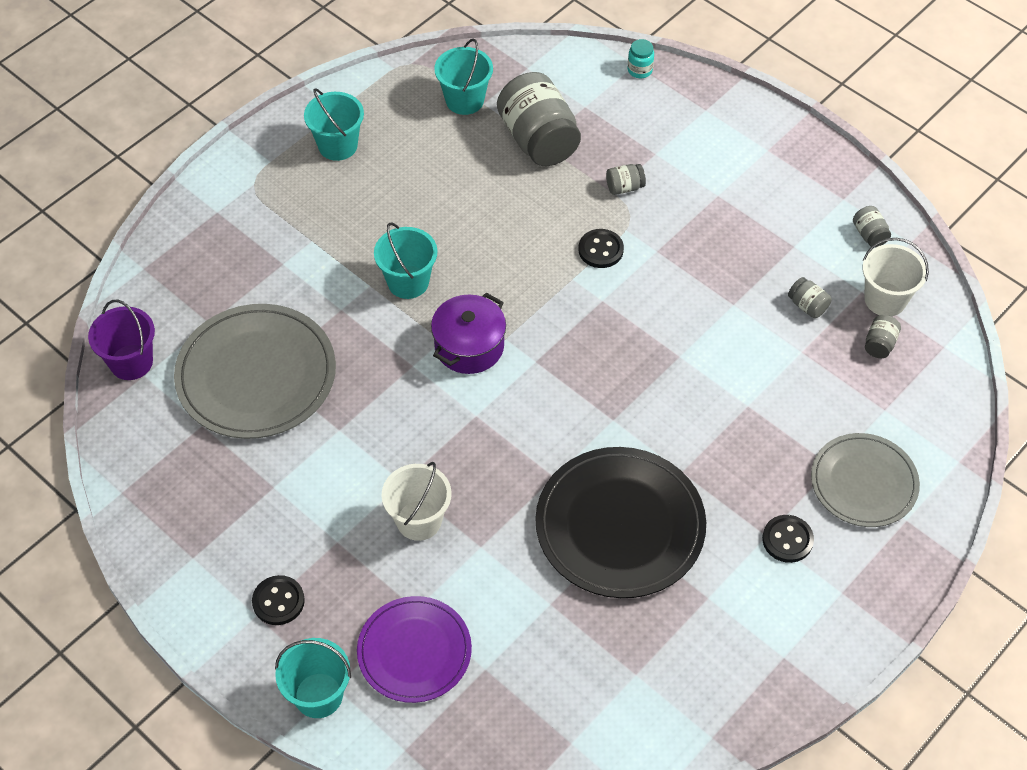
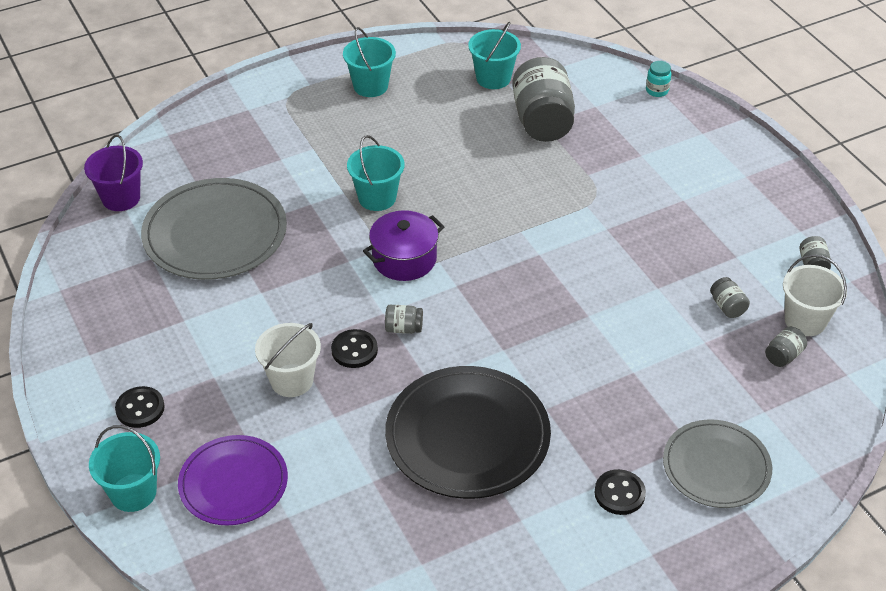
camera: 20 degrees right, 10 degrees down
(600, 250) = (556, 215): black button -> black button (354, 350)
(624, 187) = (601, 174): grey jar -> grey jar (403, 328)

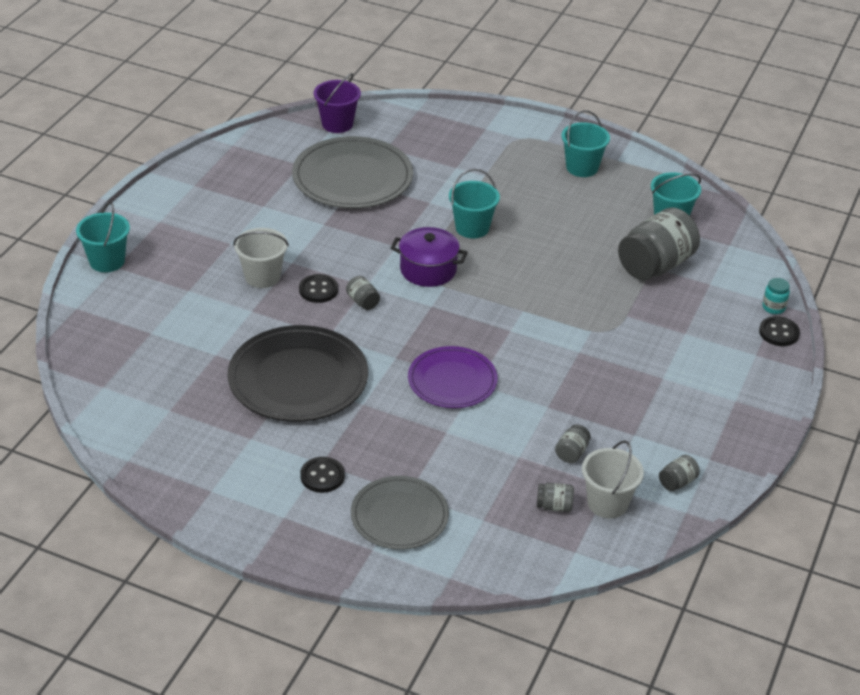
camera: 50 degrees right, 5 degrees down
(140, 408) = (173, 228): black button -> black button (779, 333)
(233, 483) = (154, 297): purple plate -> purple plate (452, 380)

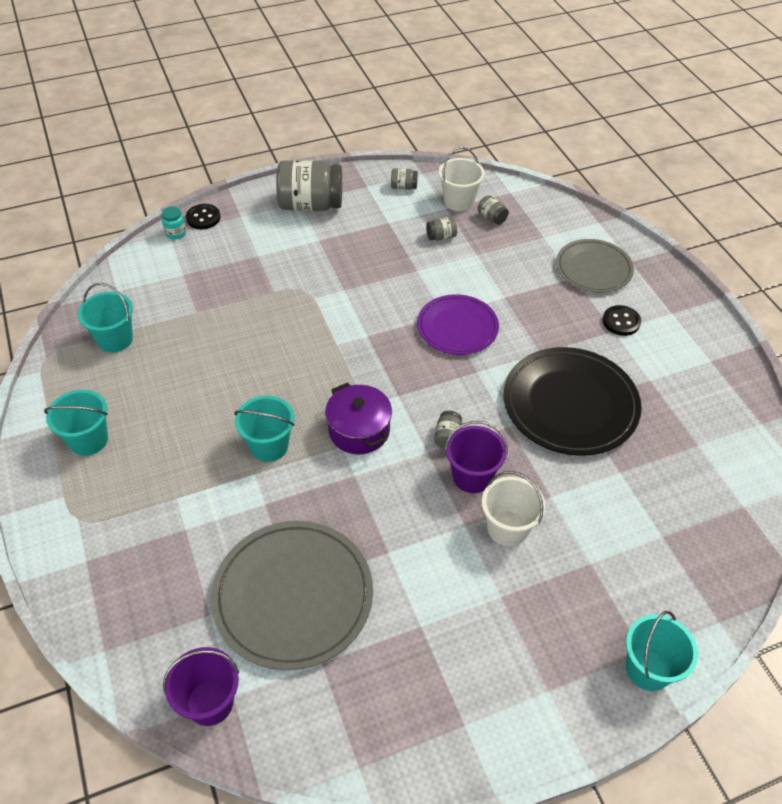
camera: 135 degrees left, 10 degrees up
(318, 290) = (472, 476): black button -> purple bucket
(656, 265) = (192, 312): grey jar -> grey jar (310, 205)

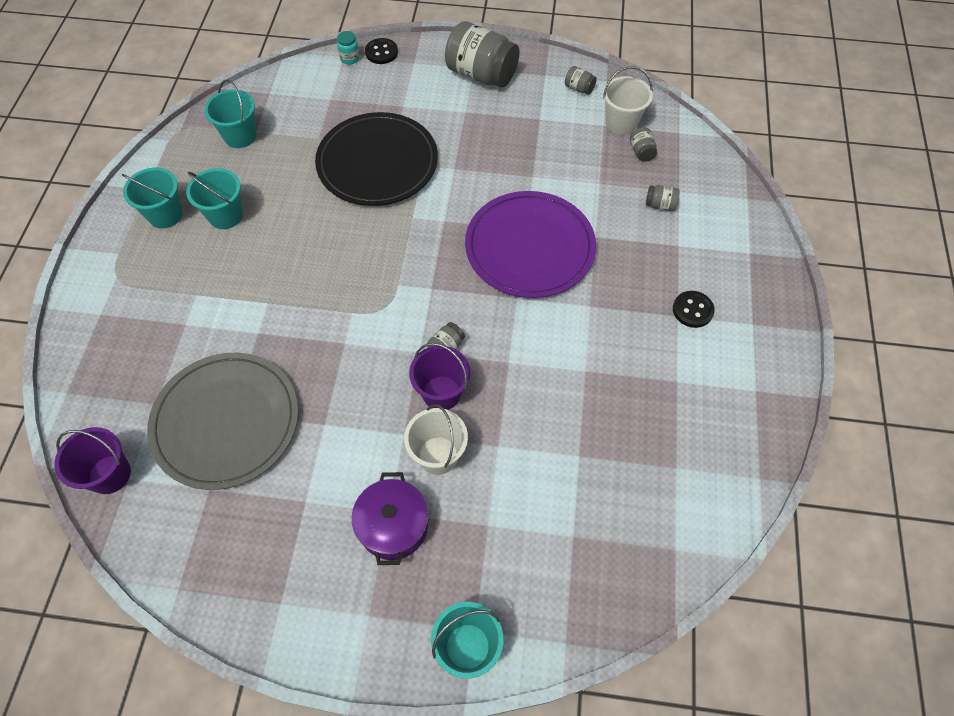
camera: 30 degrees right, 10 degrees up
(269, 446) = (294, 284): turquoise bucket -> turquoise bucket (225, 215)
(359, 430) = (376, 305): purple pot -> purple pot (393, 526)
(441, 236) = (578, 152): grey jar -> grey jar (660, 205)
(457, 327) = (529, 247): purple plate -> purple plate, size x1.55
(570, 404) = (580, 368): black plate -> black plate (377, 162)
(593, 268) = (705, 244): grey plate -> none

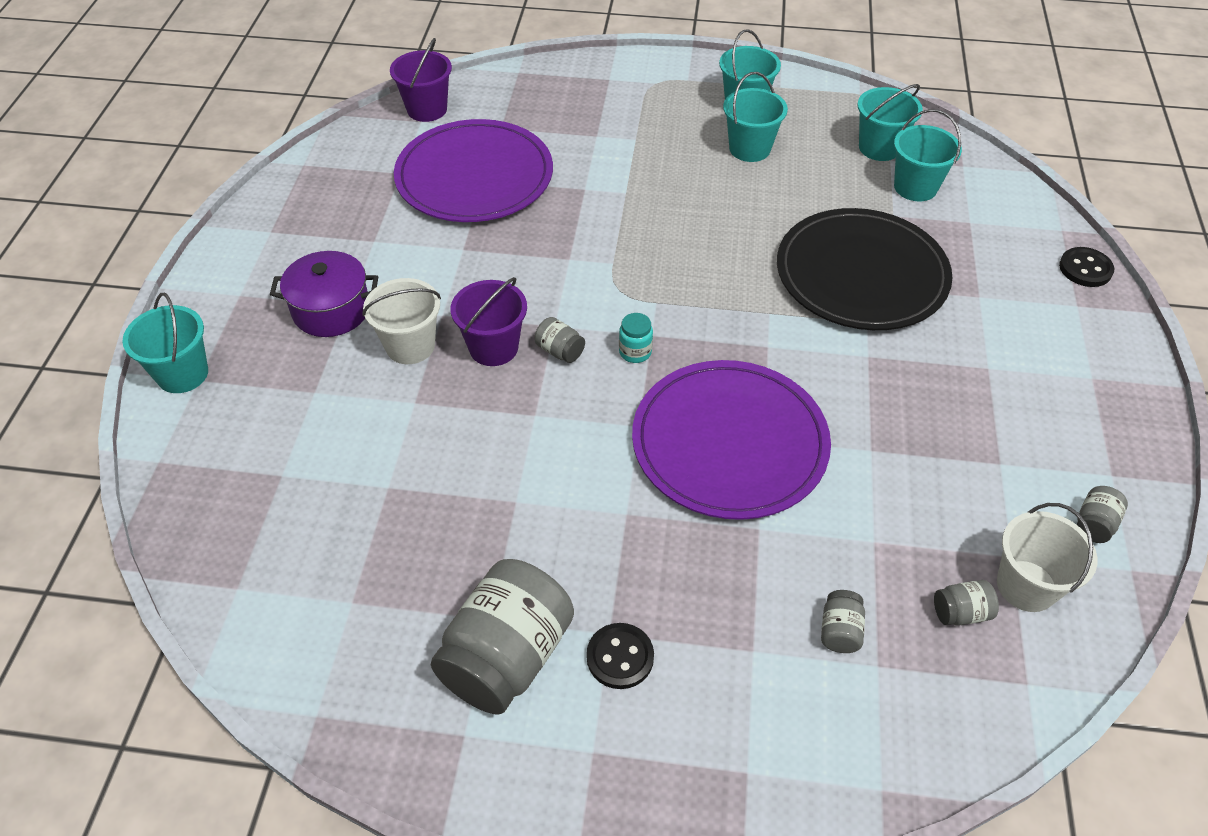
camera: 90 degrees right, 10 degrees down
(226, 422) = (474, 176): grey plate -> purple plate
(289, 122) = (915, 187): none -> turquoise bucket
(350, 58) = (1059, 236): turquoise jar -> turquoise jar (635, 352)
(481, 74) = (1080, 387): grey jar -> grey jar (507, 656)

